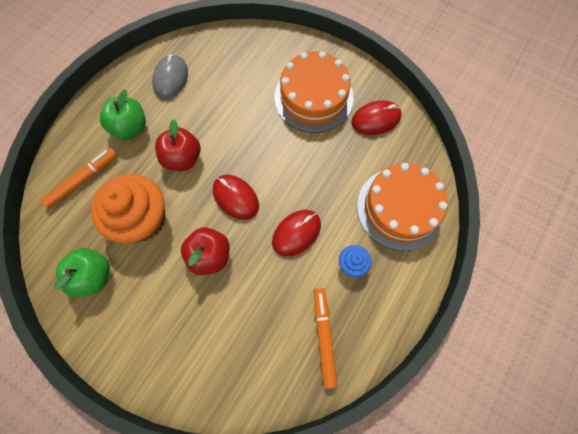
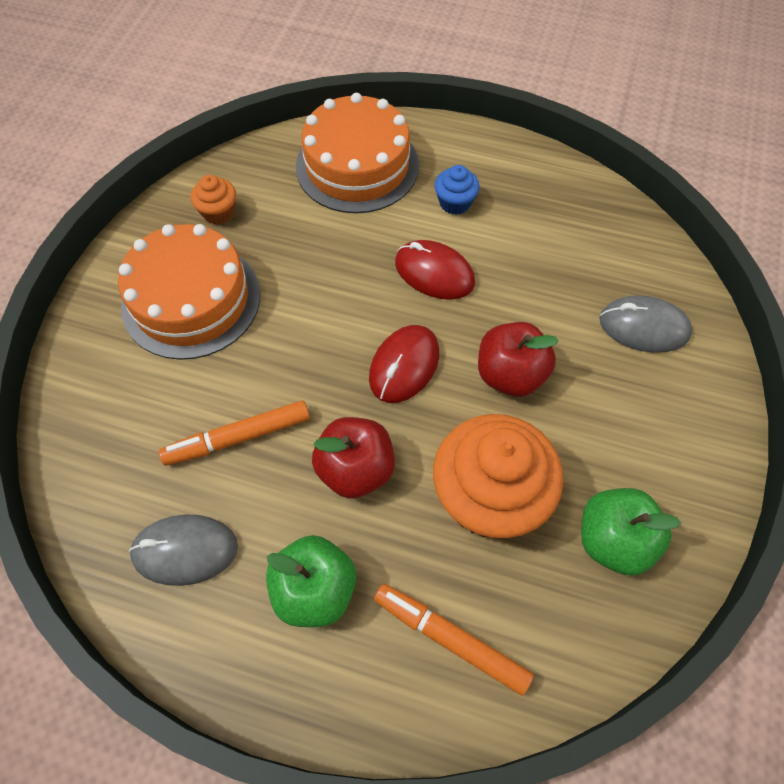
camera: 105 degrees left, 10 degrees down
(215, 356) = (643, 327): none -> grey mouse
(324, 336) = (561, 215): orange marker -> orange marker (238, 437)
(376, 119) = (218, 212): red mouse -> orange cupcake

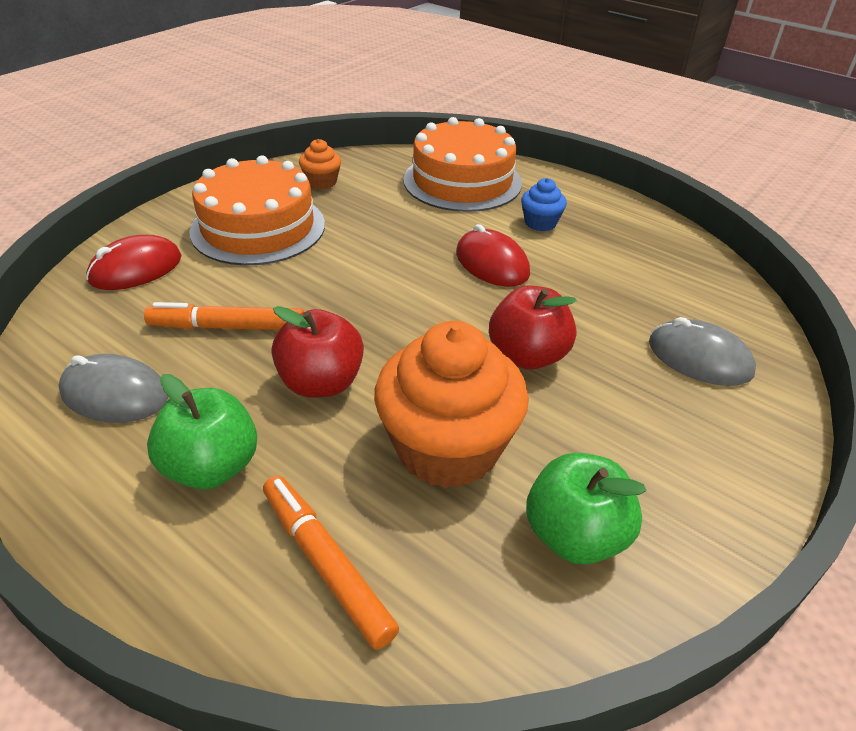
camera: 20 degrees right, 20 degrees down
(404, 365) = (421, 319): red mouse -> red mouse (136, 269)

